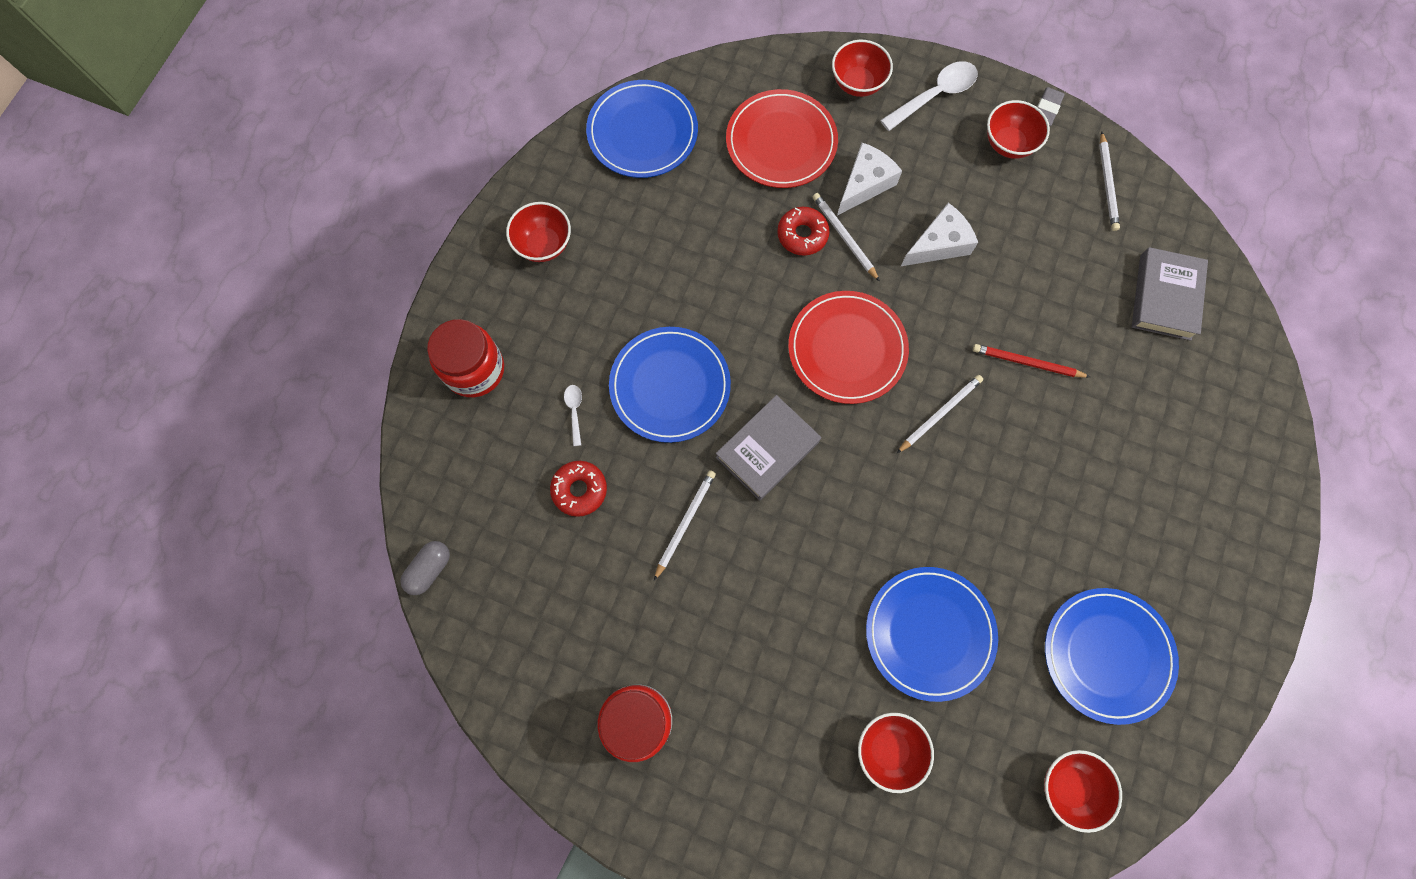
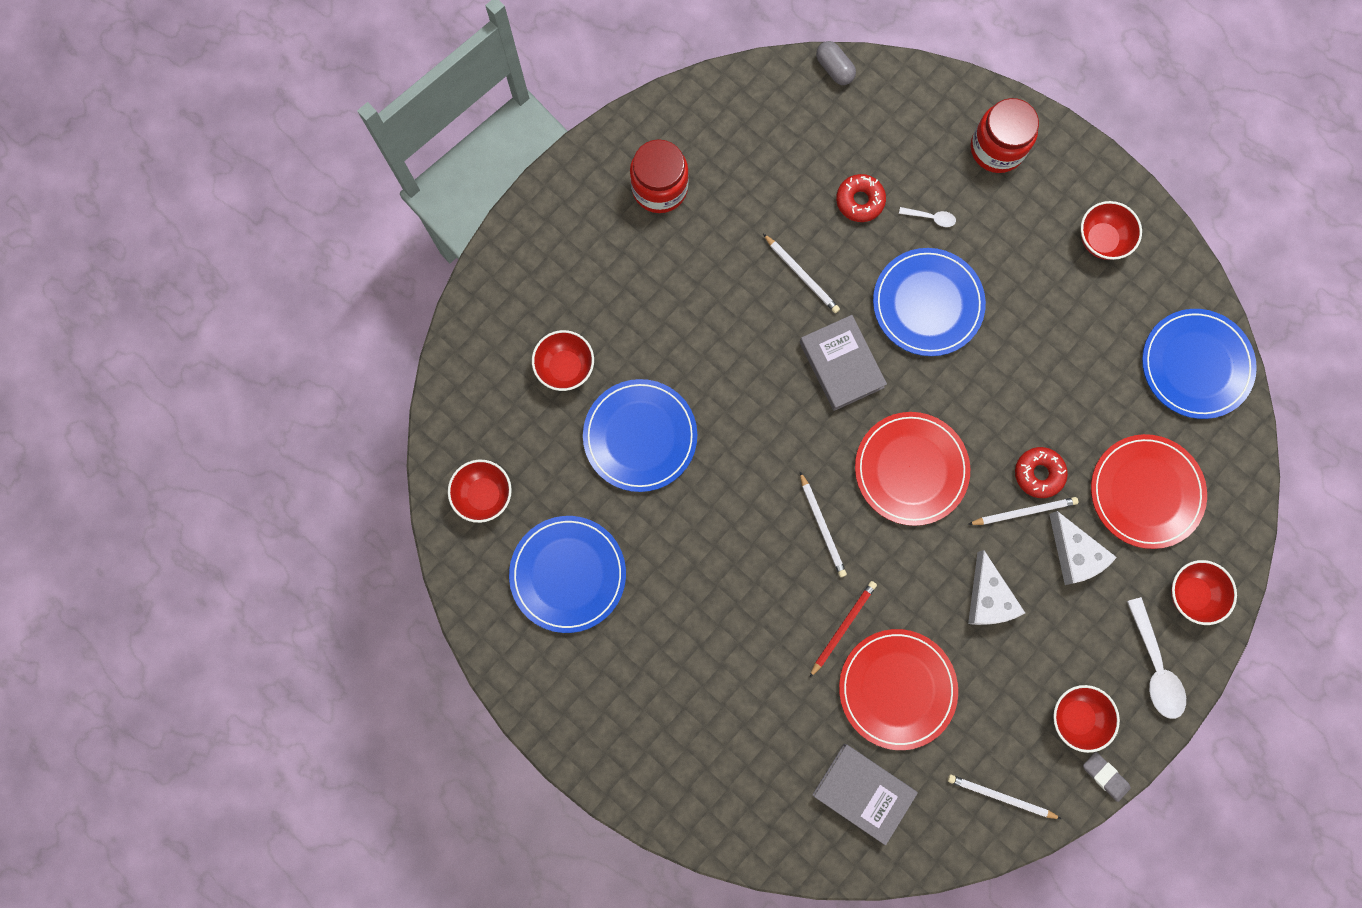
camera: 110 degrees right, 5 degrees up
(1059, 297) = (897, 689): none -> red plate

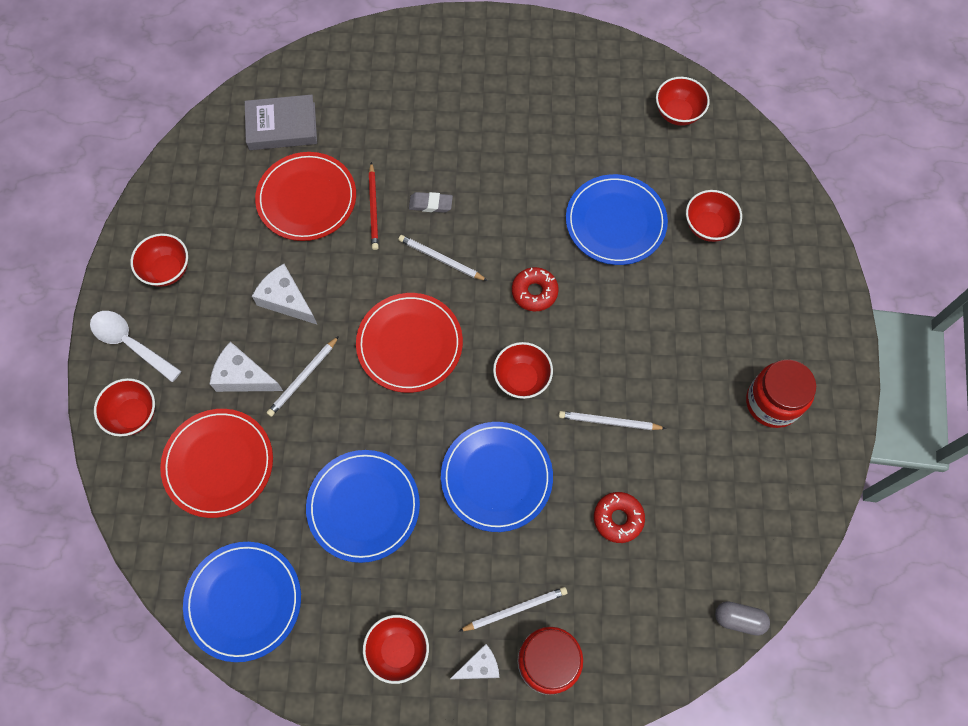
camera: 140 degrees right, 10 degrees down
(568, 574) = (580, 109): blue plate -> blue plate (363, 506)
(841, 365) = (522, 378): grey book -> red bowl
(931, 218) = (551, 551): white spoon -> none
(1000, 797) = (187, 186): white pencil -> white pencil (515, 609)
(1038, 473) = (312, 414): red donut -> red donut (534, 292)
(1049, 183) = (479, 666): none -> white cheese
(1105, 776) = (122, 248): grey eraser -> grey eraser (430, 204)

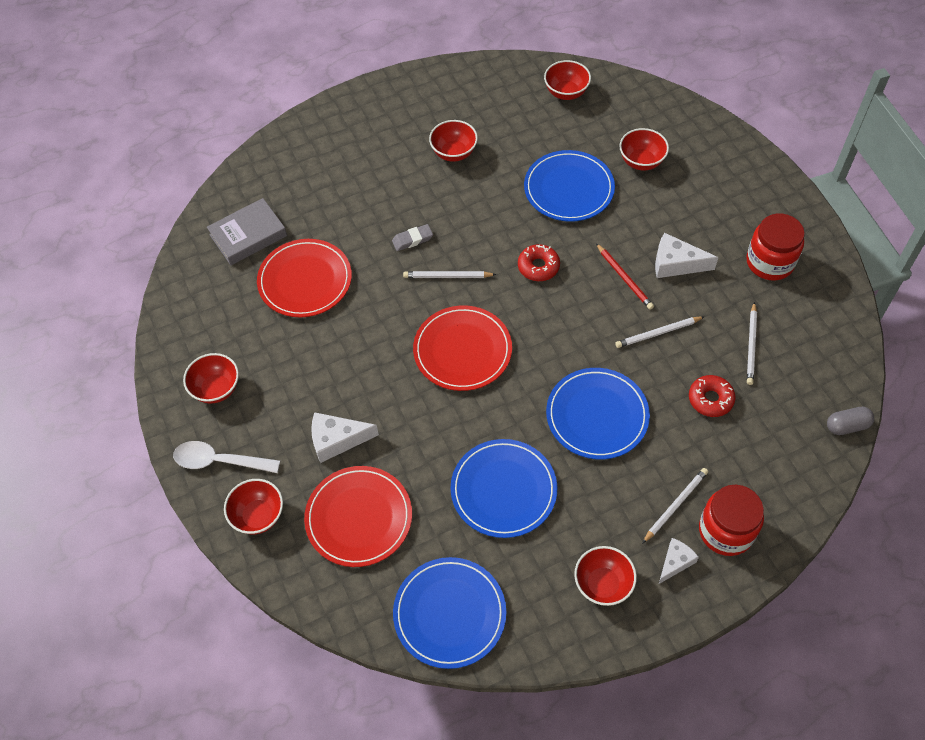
camera: 25 degrees left, 10 degrees down
(286, 300) = (336, 364): white cheese -> white cheese (676, 264)
(303, 378) = (389, 417): white pencil -> white pencil (751, 345)
(374, 208) = (367, 263): red pencil -> red pencil (624, 278)
(522, 378) = (569, 334): red bowl -> red bowl (454, 153)

